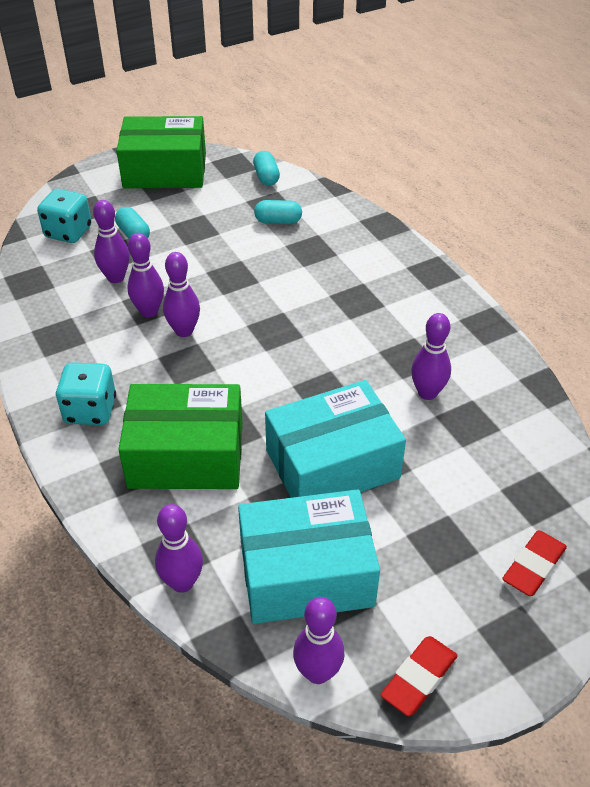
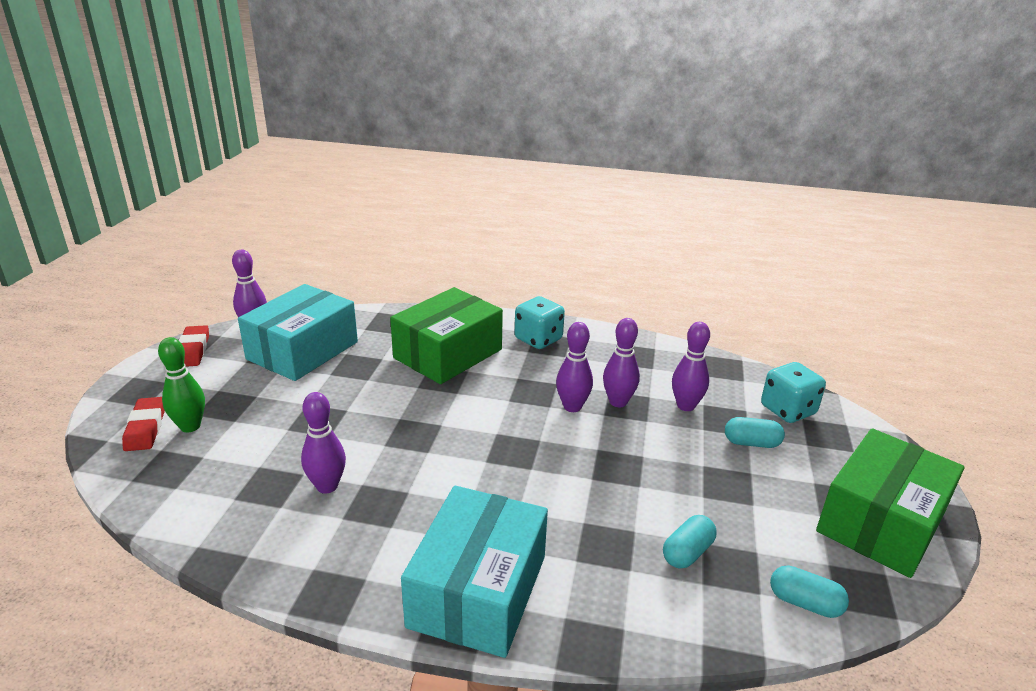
camera: 130 degrees right, 15 degrees down
(182, 582) = (367, 316): purple bowling pin -> none
(332, 464) = (349, 400): turquoise box -> turquoise box (478, 591)
(491, 536) = (190, 426): none -> green bowling pin

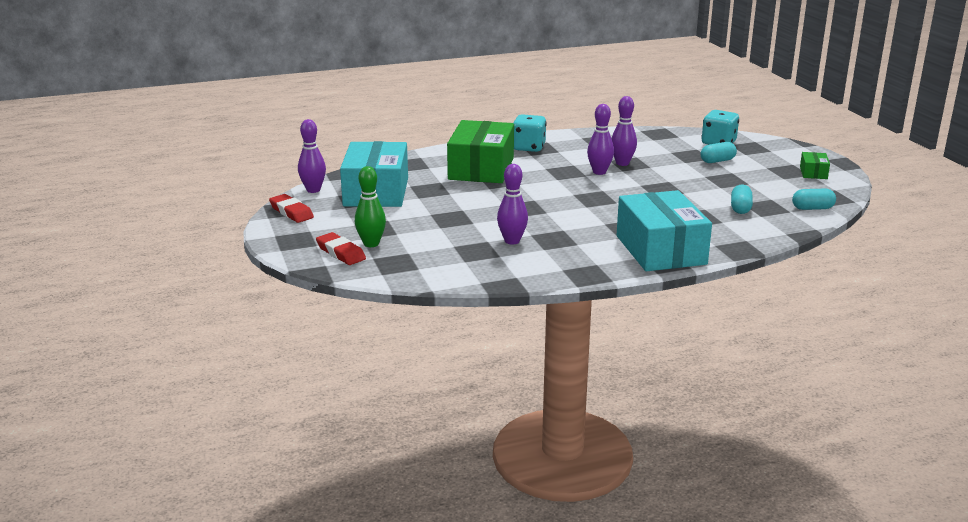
camera: 30 degrees left, 5 degrees down
(686, 406) = (662, 155): purple bowling pin -> none
(880, 522) = (813, 173): green box -> green box, size x0.43

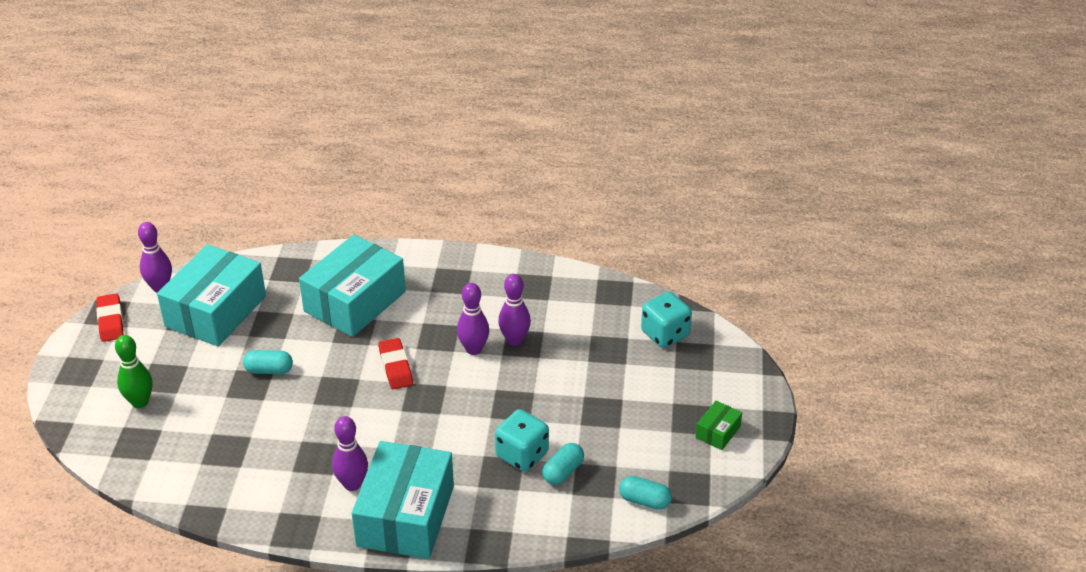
camera: 25 degrees right, 15 degrees up
(340, 253) = (101, 407): red eraser -> red eraser (395, 367)
(481, 168) = (355, 301): green box -> turquoise box
(512, 241) = (273, 445): purple bowling pin -> purple bowling pin (352, 484)
(528, 147) = (440, 276): turquoise dice -> turquoise dice (522, 455)
(717, 161) = (627, 371): turquoise capsule -> turquoise capsule (269, 370)

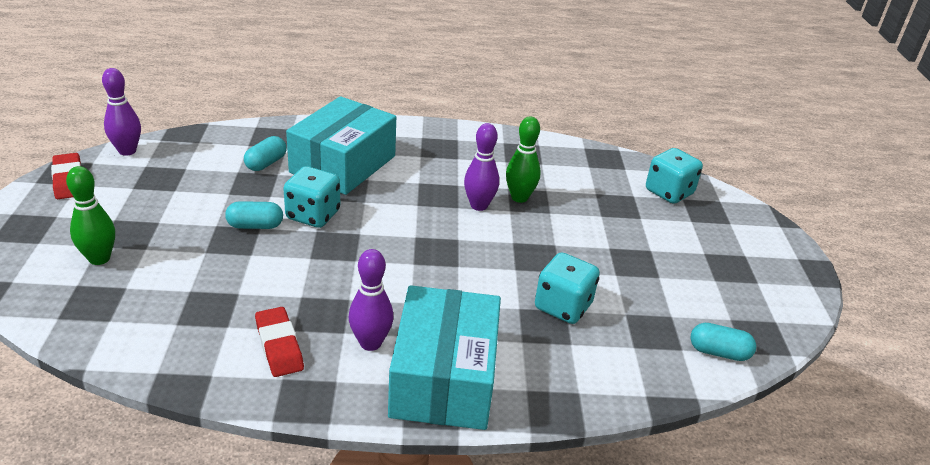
camera: 10 degrees left, 5 degrees down
(216, 311) = (190, 172): turquoise box -> none
(320, 359) = (313, 215): none -> turquoise dice
(395, 367) = (398, 222): red eraser -> red eraser (279, 345)
(514, 340) = (519, 197): purple bowling pin -> green bowling pin
(563, 472) = (615, 323): turquoise capsule -> turquoise capsule (266, 163)
(718, 432) = (764, 280): green box -> none

